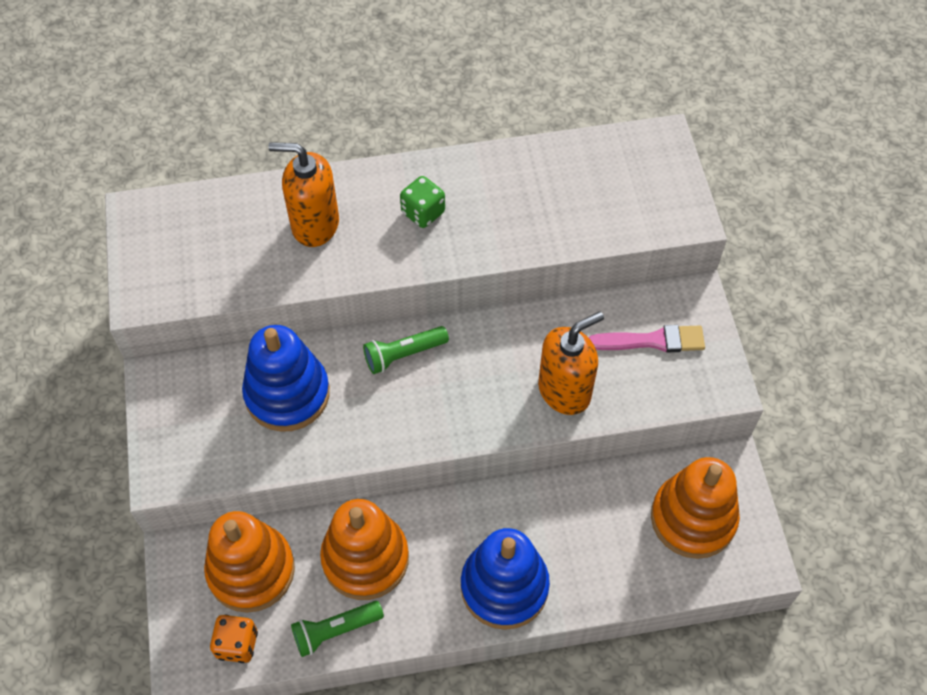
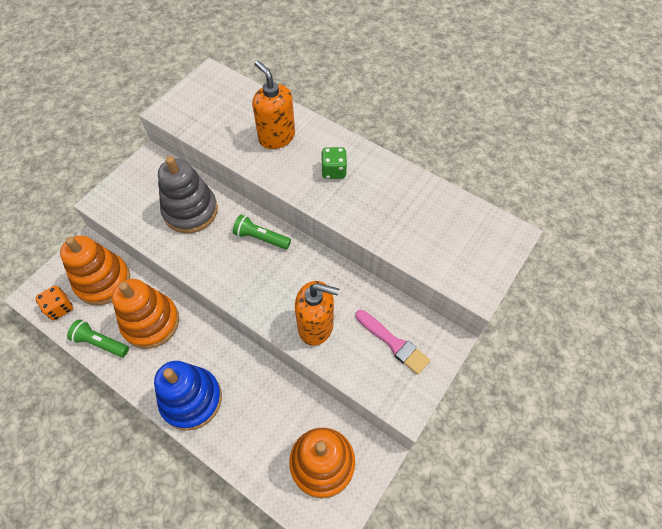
camera: 45 degrees right, 0 degrees up
(287, 394) = (190, 211): blue stacking toy -> grey stacking toy

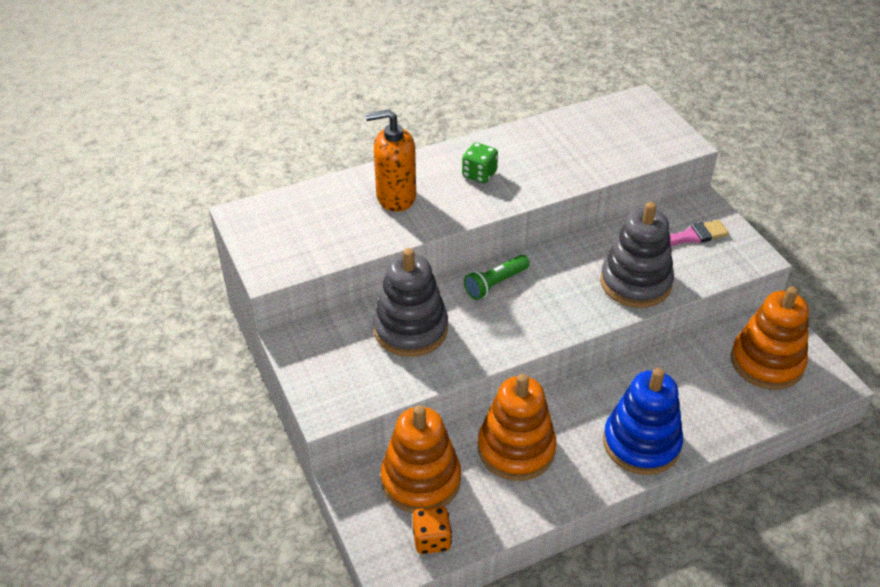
camera: 60 degrees left, 15 degrees down
(100, 342) = (513, 508): green flashlight -> none
(316, 326) = (635, 282): orange soap dispenser -> grey stacking toy

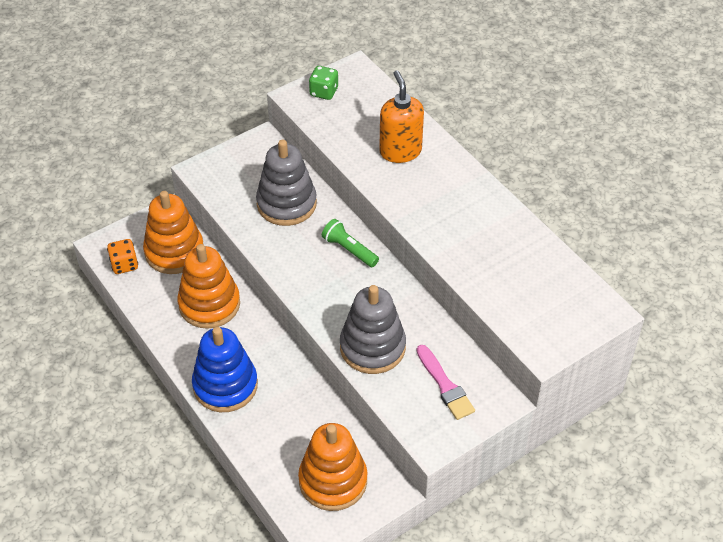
camera: 80 degrees right, 5 degrees up
(479, 174) = (446, 200): green dice -> green dice (324, 92)

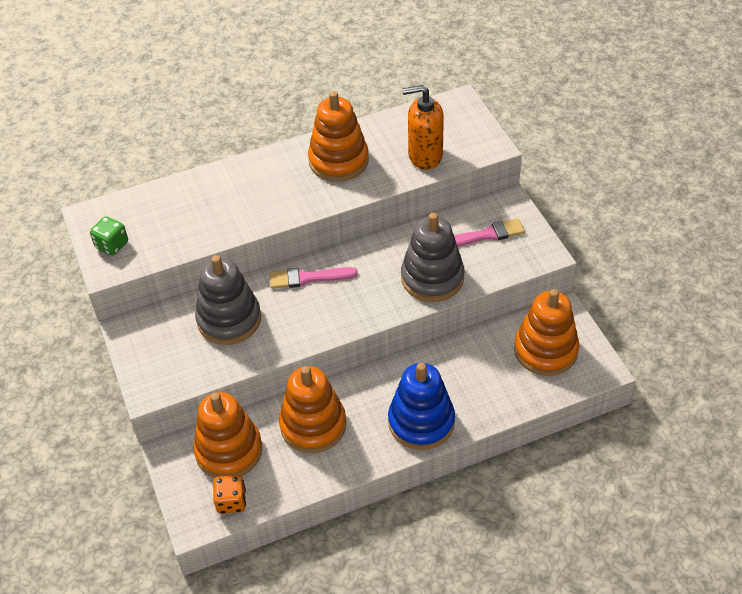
camera: 75 degrees left, 0 degrees up
(349, 250) = (308, 278): green flashlight -> pink brush
(400, 151) = (224, 199): orange soap dispenser -> orange soap dispenser (425, 156)
(478, 225) = (338, 161): none -> orange stacking toy

